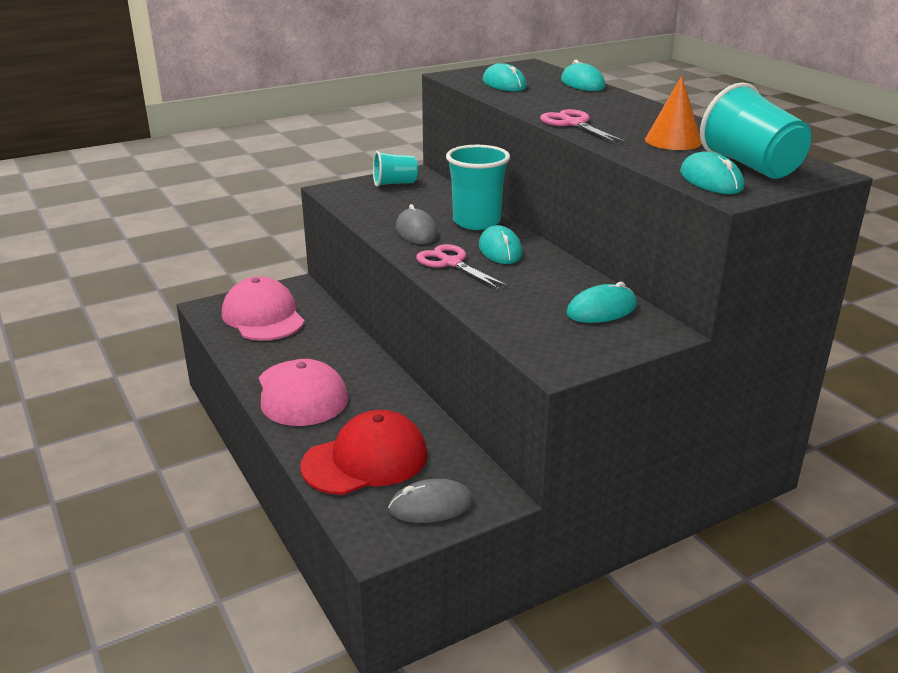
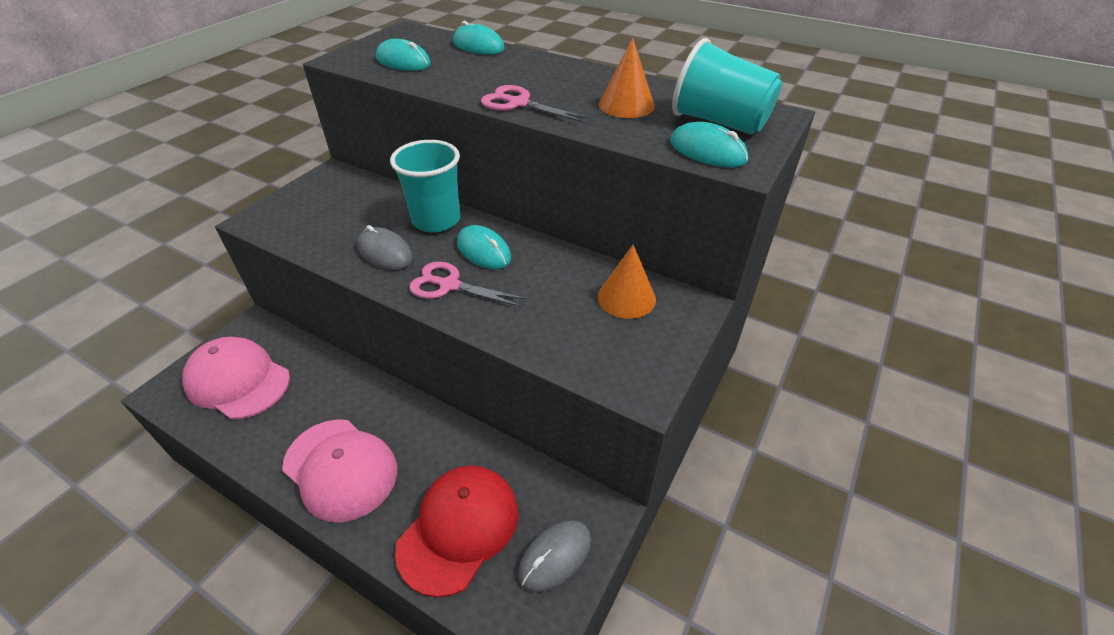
camera: 30 degrees left, 15 degrees up
(394, 183) = (319, 192): turquoise cup -> none
(601, 310) = (626, 298): turquoise mouse -> orange cone

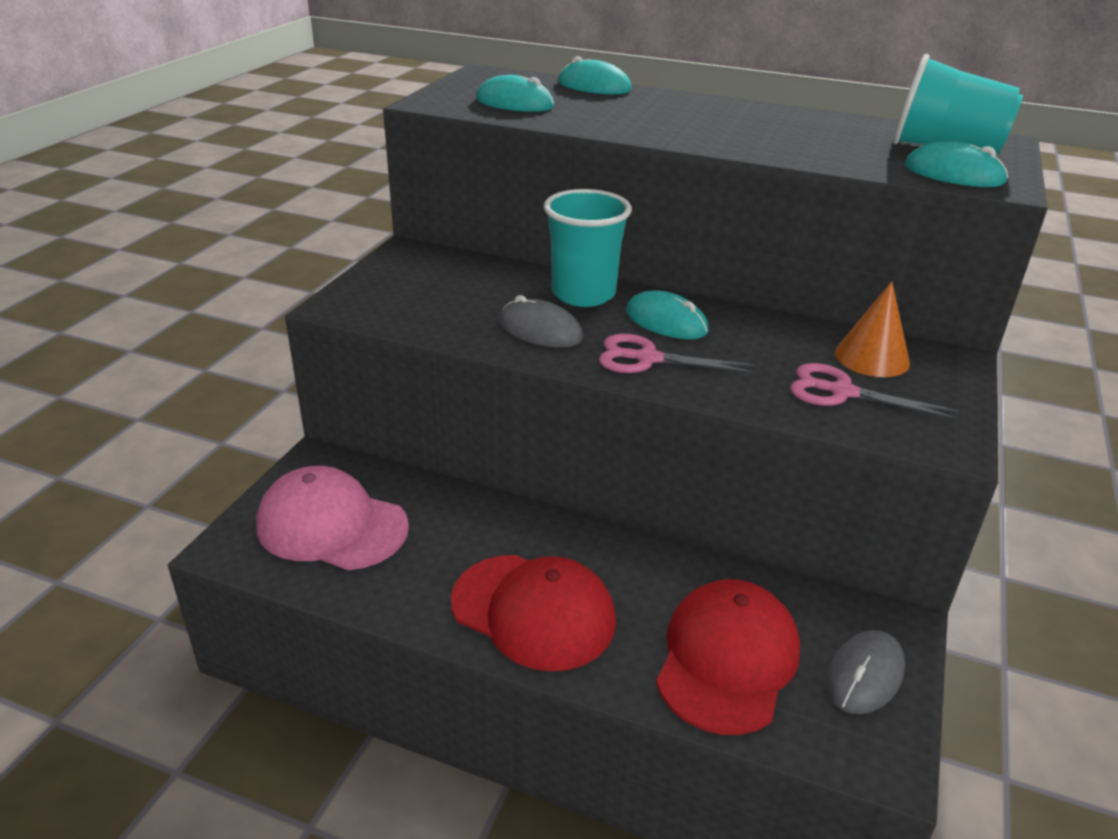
camera: 10 degrees left, 10 degrees down
(340, 468) = (533, 611): pink cap -> red cap
(518, 104) = (698, 139): pink scissors -> pink scissors (842, 392)
(626, 105) = (826, 137): orange cone -> none

